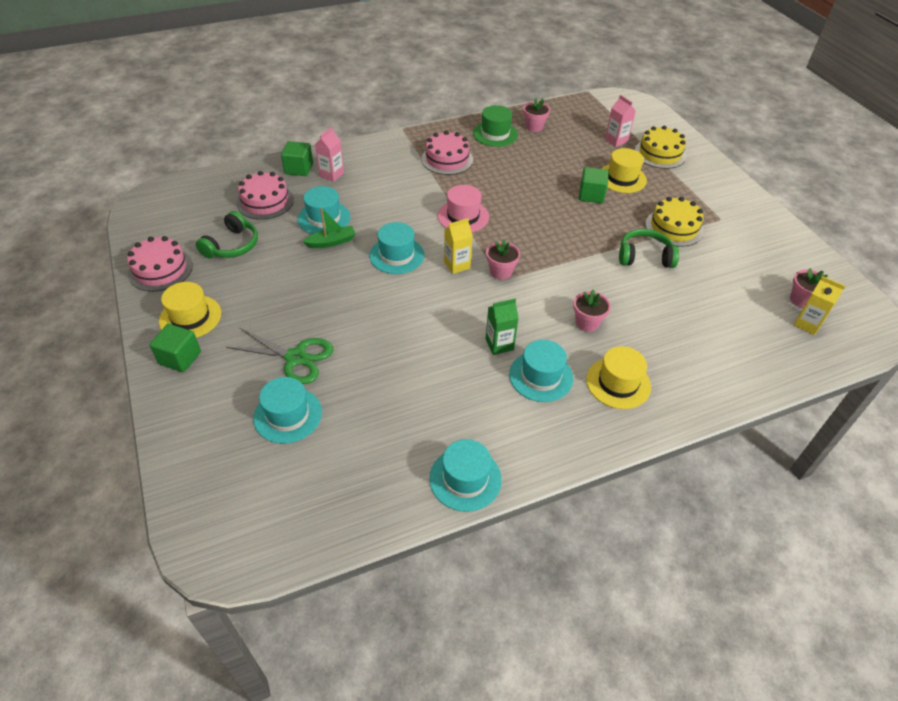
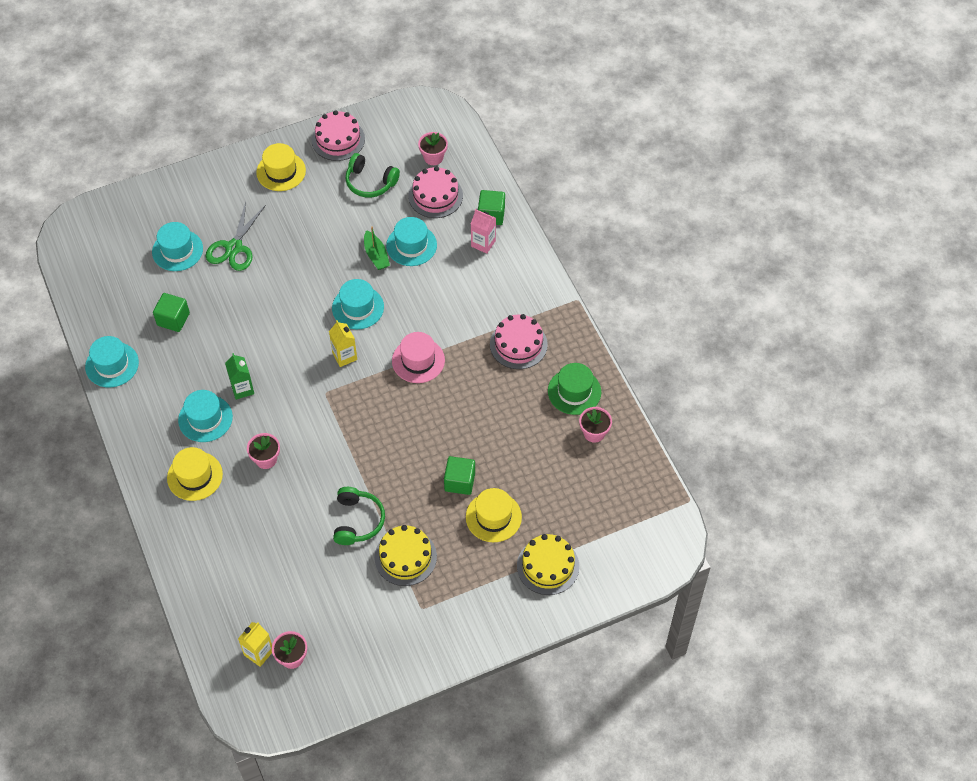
camera: 90 degrees right, 10 degrees up
(180, 358) = (237, 174): green cube -> green cube (173, 319)
(501, 272) = (335, 392): pink flower pot -> pink flower pot (433, 157)
(616, 140) = (572, 520): pink carton -> none

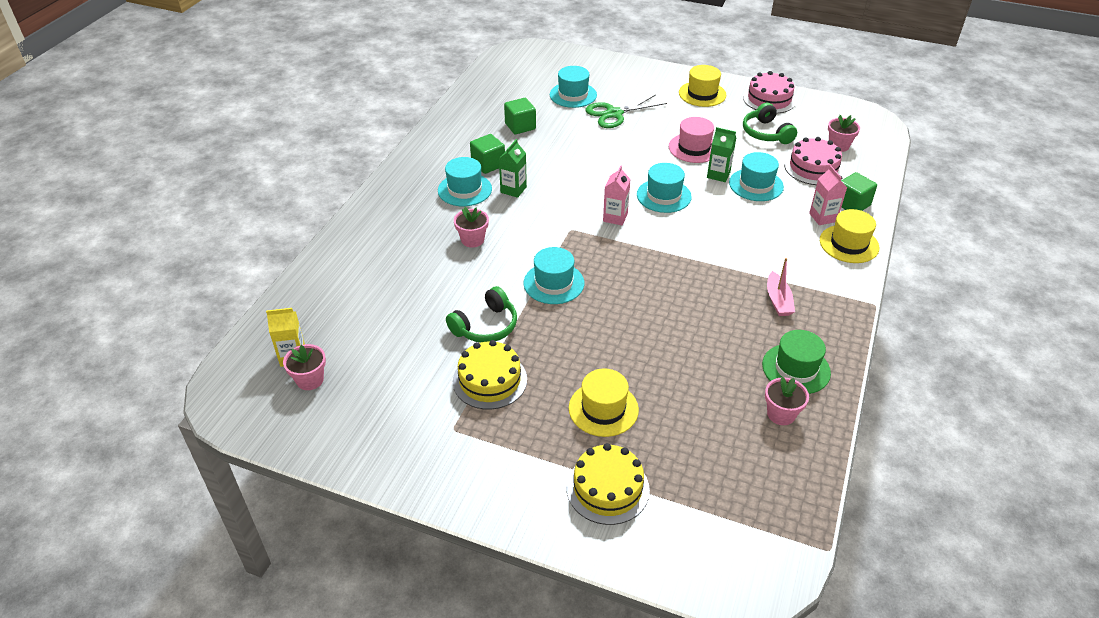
camera: 45 degrees right, 15 degrees down
(112, 364) = (447, 125): turquoise hat -> turquoise hat (553, 283)
(195, 476) = (411, 216): yellow hat -> yellow hat (849, 244)
(344, 356) = (615, 217): yellow carton -> pink carton
(376, 255) = (718, 175): green boat -> green carton
(418, 360) = (672, 256): pink hat -> pink hat (694, 148)
(459, 482) = (605, 360): green cube -> green cube (488, 164)
(518, 344) = (778, 300): pink cake -> pink boat

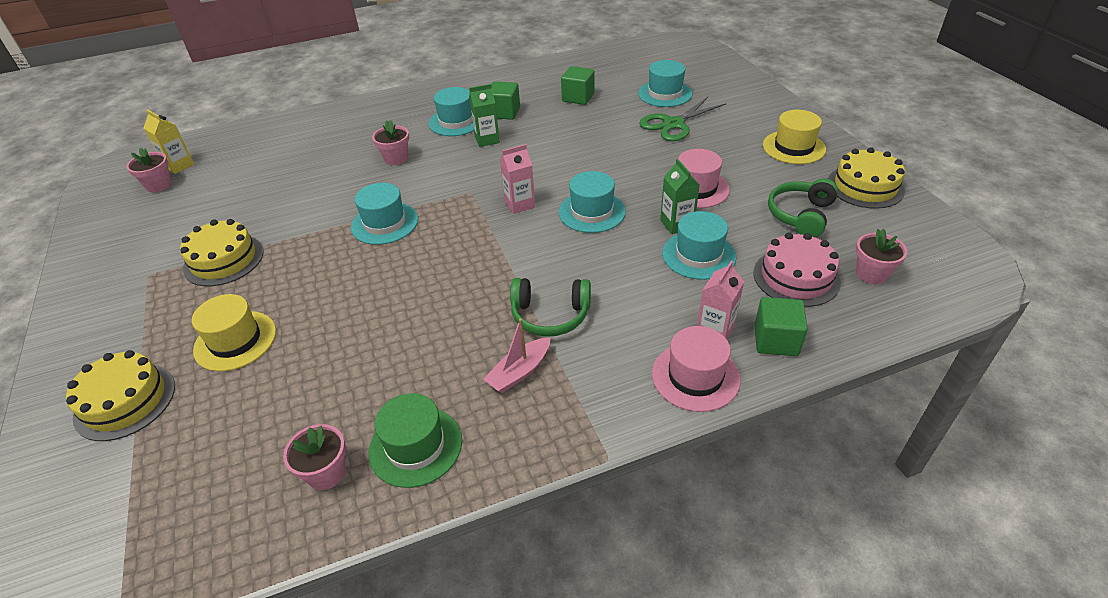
camera: 50 degrees right, 0 degrees up
(486, 326) = (291, 222): green headphones -> green headphones (550, 315)
(614, 114) = (673, 124): green scissors -> green scissors turned 60 degrees counterclockwise
(769, 99) = (865, 186): pink cake -> yellow cake
(849, 244) = (695, 376): yellow hat -> pink hat

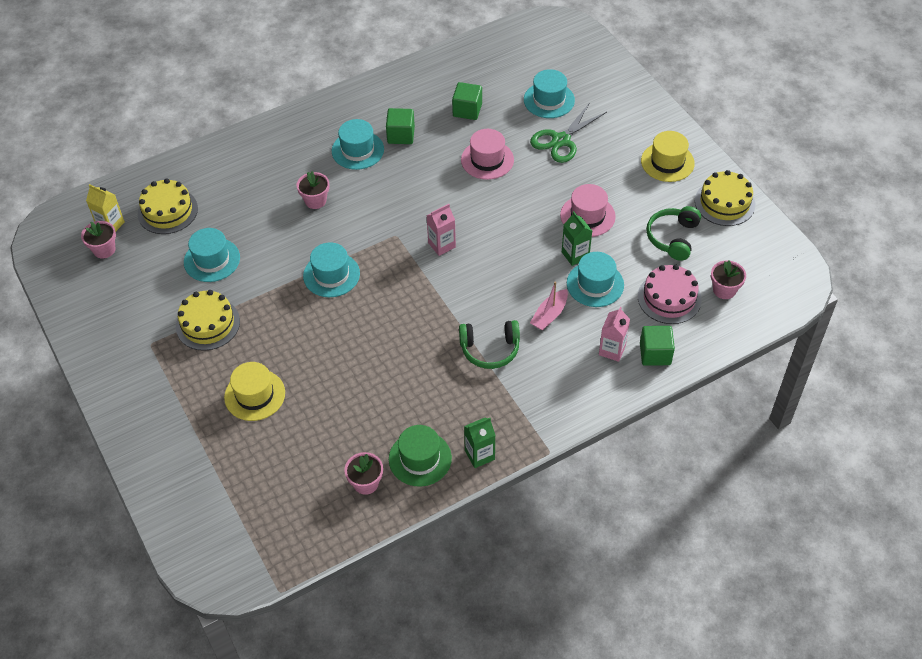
camera: 10 degrees left, 10 degrees up
(125, 401) = (195, 451): yellow cake -> yellow cake (167, 211)
(487, 140) = (393, 172): green carton -> green carton (479, 455)
(519, 372) = (477, 397): pink boat -> pink boat (549, 315)
(592, 212) = (504, 248): turquoise hat -> turquoise hat (212, 260)
(695, 376) = (601, 388): pink hat -> pink hat (487, 160)

